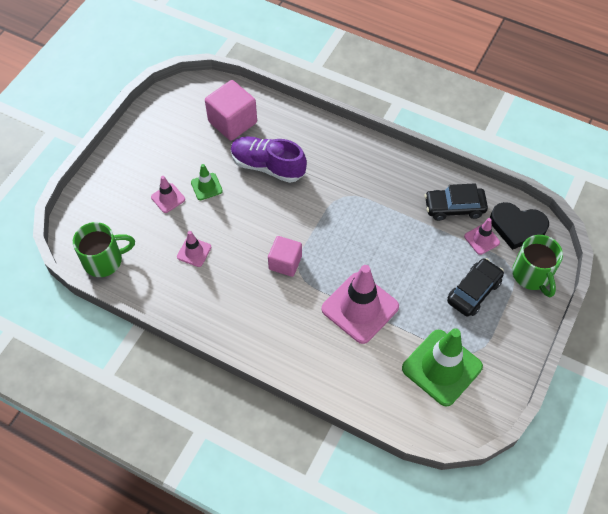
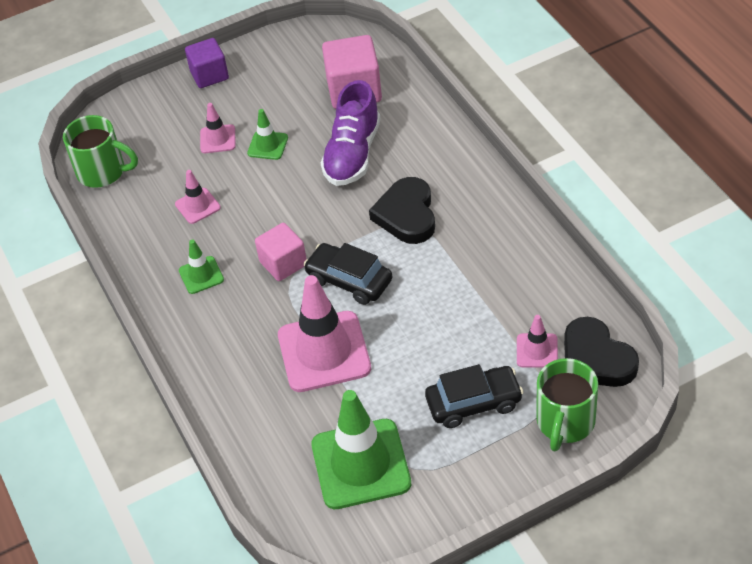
camera: 40 degrees right, 10 degrees down
(123, 155) = (209, 75): none -> purple cube
(237, 299) = (201, 275): none -> green traffic cone
(268, 166) = (352, 154): purple shoe -> purple shoe turned 135 degrees counterclockwise
(336, 191) = (407, 215): none -> black heart
(454, 208) = (534, 299): black car -> black car (349, 281)

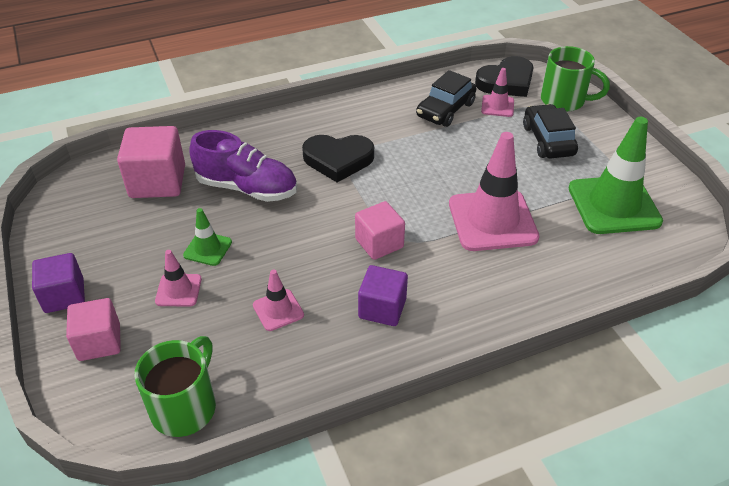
camera: 90 degrees left, 5 degrees down
(163, 108) = (99, 342): none -> pink cube
(201, 275) = (382, 308): green traffic cone -> purple cube
(349, 281) = (410, 200): black car -> black car (445, 110)

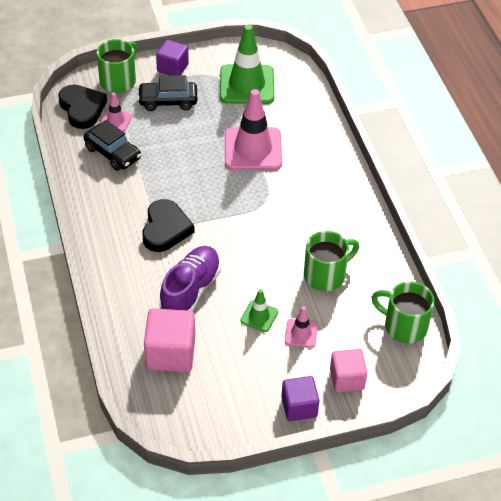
camera: 85 degrees left, 5 degrees up
(278, 310) = (326, 275): pink traffic cone -> green mug
(379, 243) = (267, 214): pink cube -> none
(382, 308) = (329, 219): purple cube -> purple cube (172, 68)

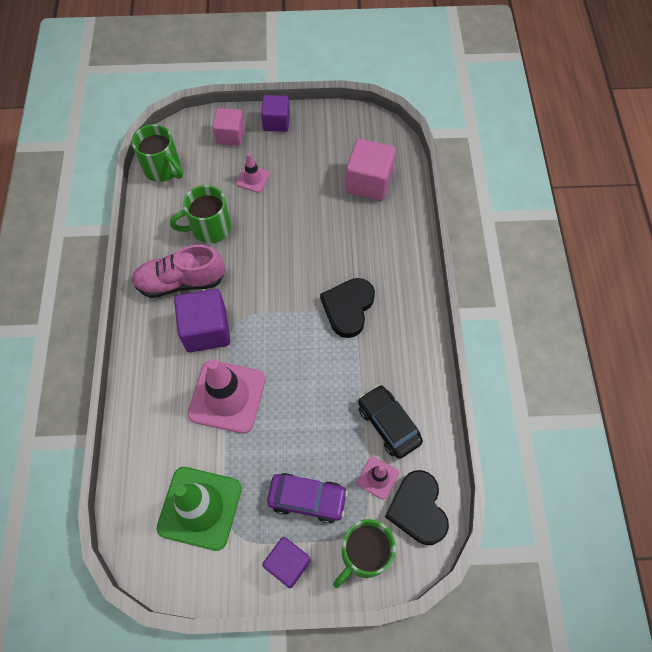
camera: 165 degrees left, 15 degrees up
(168, 101) = (307, 499): black car -> purple car
(190, 290) = (338, 236): purple shoe -> none
(259, 316) = (283, 200): green traffic cone -> none
(290, 191) = (206, 330): none -> purple cube
(331, 224) = (181, 281): none -> pink shoe

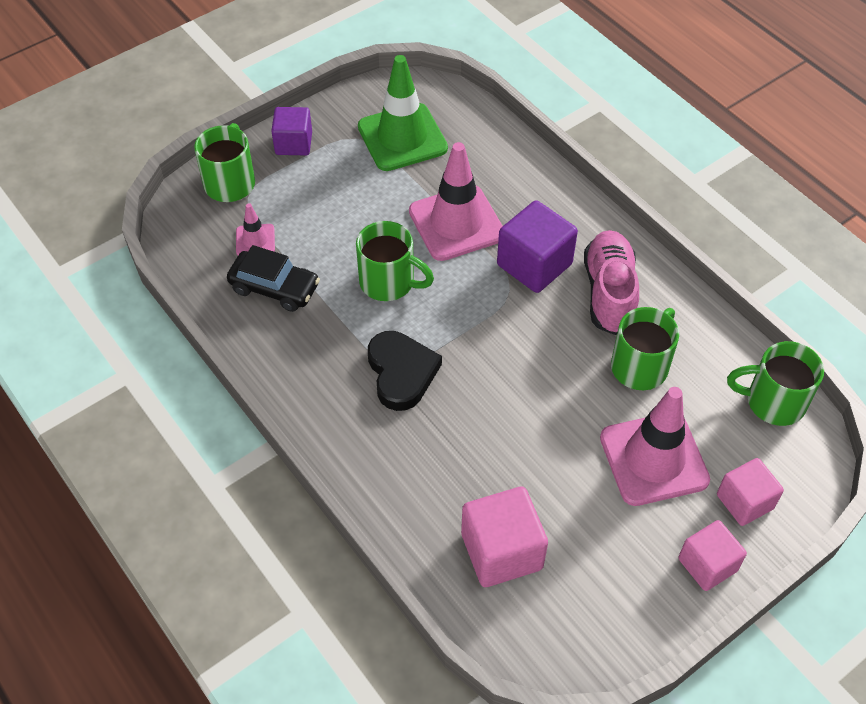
camera: 145 degrees right, 10 degrees down
(181, 281) = (609, 292): pink shoe -> pink shoe turned 45 degrees counterclockwise
(253, 179) = (653, 459): pink traffic cone -> pink traffic cone, size x2.08
(276, 122) = (707, 565): purple cube -> pink cube
(307, 499) = (311, 191): purple car -> none
(308, 378) = (389, 282): none -> green mug
(417, 509) = (200, 237): black heart -> none

